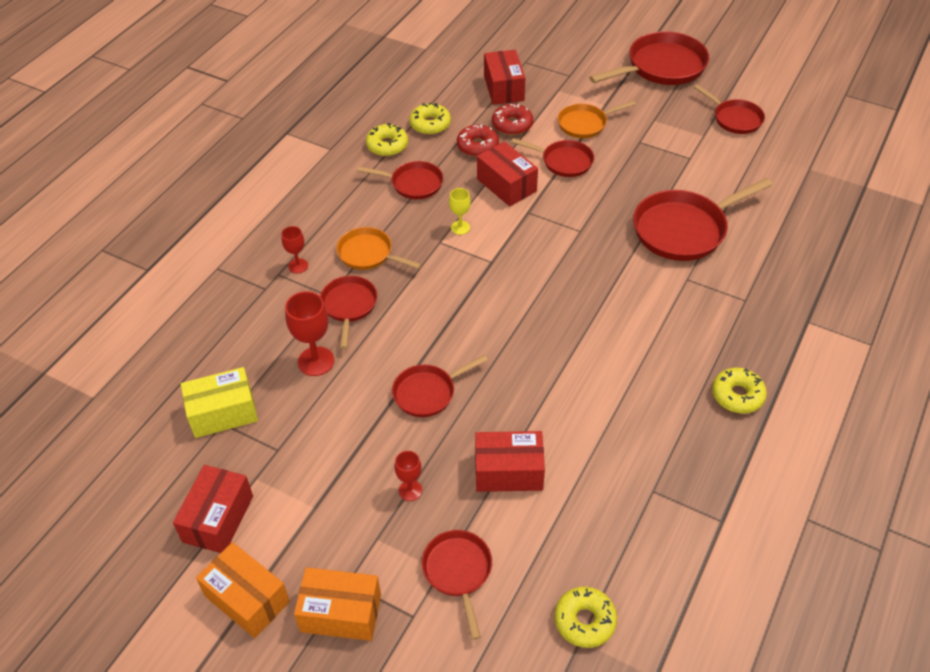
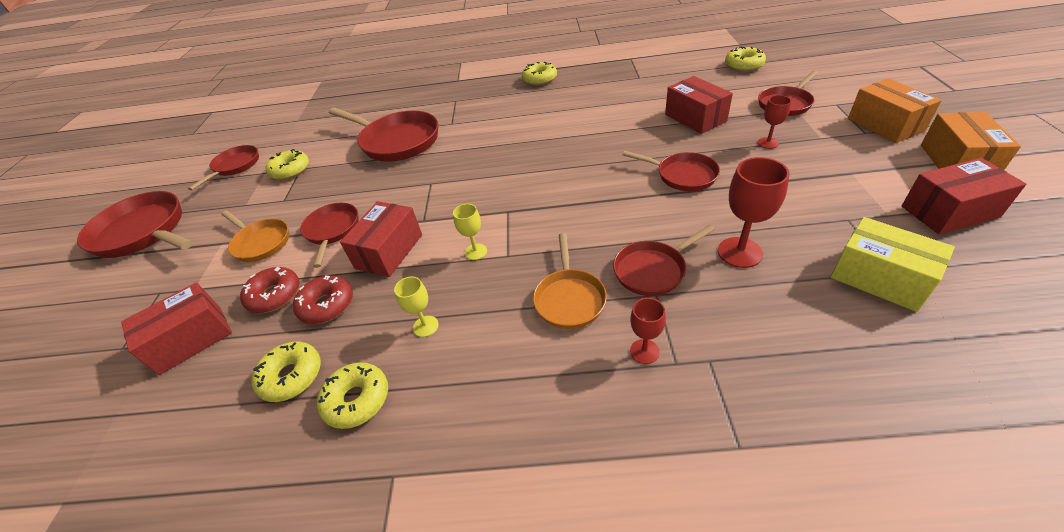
camera: 115 degrees left, 5 degrees down
(413, 184) = (425, 326): red pan -> yellow goblet
(691, 151) = (290, 170): none -> yellow donut

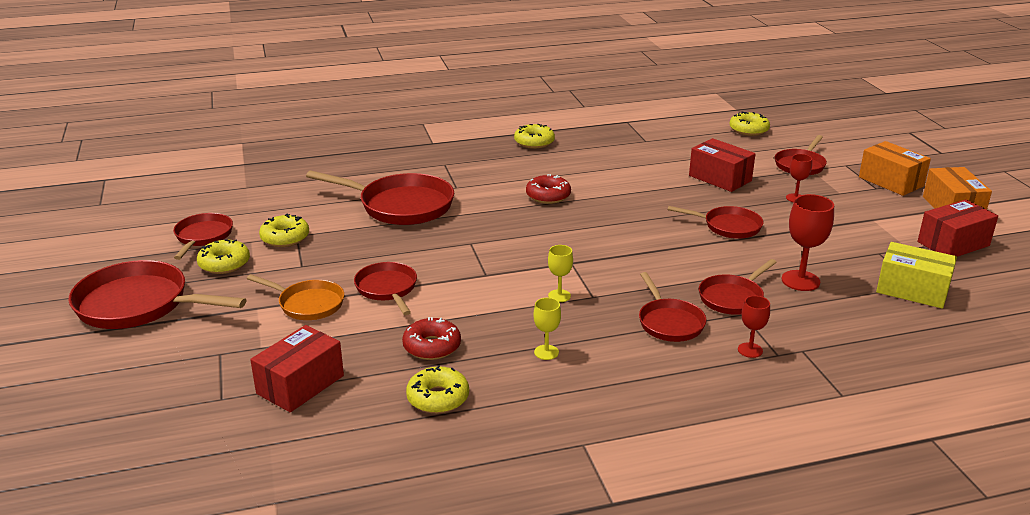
camera: 20 degrees left, 15 degrees down
(274, 295) = (366, 344): red donut -> red donut (548, 196)
(357, 400) = (516, 405): yellow donut -> yellow donut (224, 264)
(389, 251) = (467, 301): red box -> none
(569, 299) = (669, 322): orange pan -> red pan

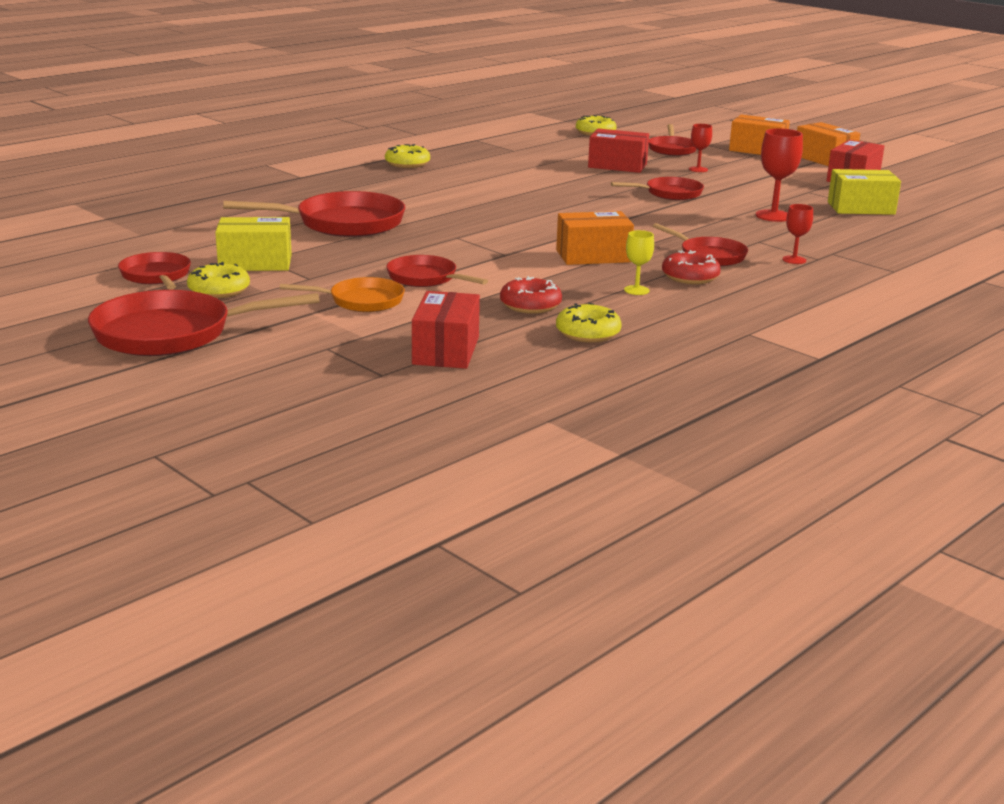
camera: 30 degrees left, 5 degrees down
(285, 238) = (255, 263): yellow donut -> yellow box
(548, 196) = (480, 197): red donut -> red donut (690, 277)
(559, 296) = (593, 256): yellow goblet -> orange box
(733, 298) = (737, 234): red pan -> none

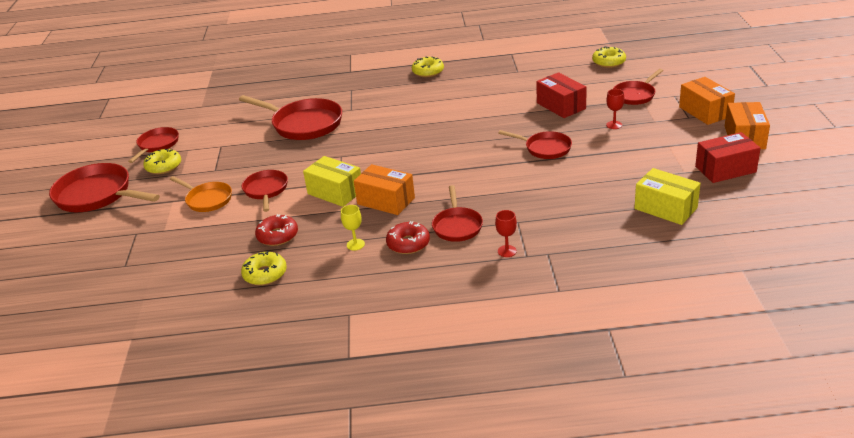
camera: 45 degrees right, 10 degrees up
(255, 263) = (212, 148): yellow box -> yellow box (335, 192)
(446, 350) = (179, 259): red box -> none
(773, 216) = (578, 196): red goblet -> none

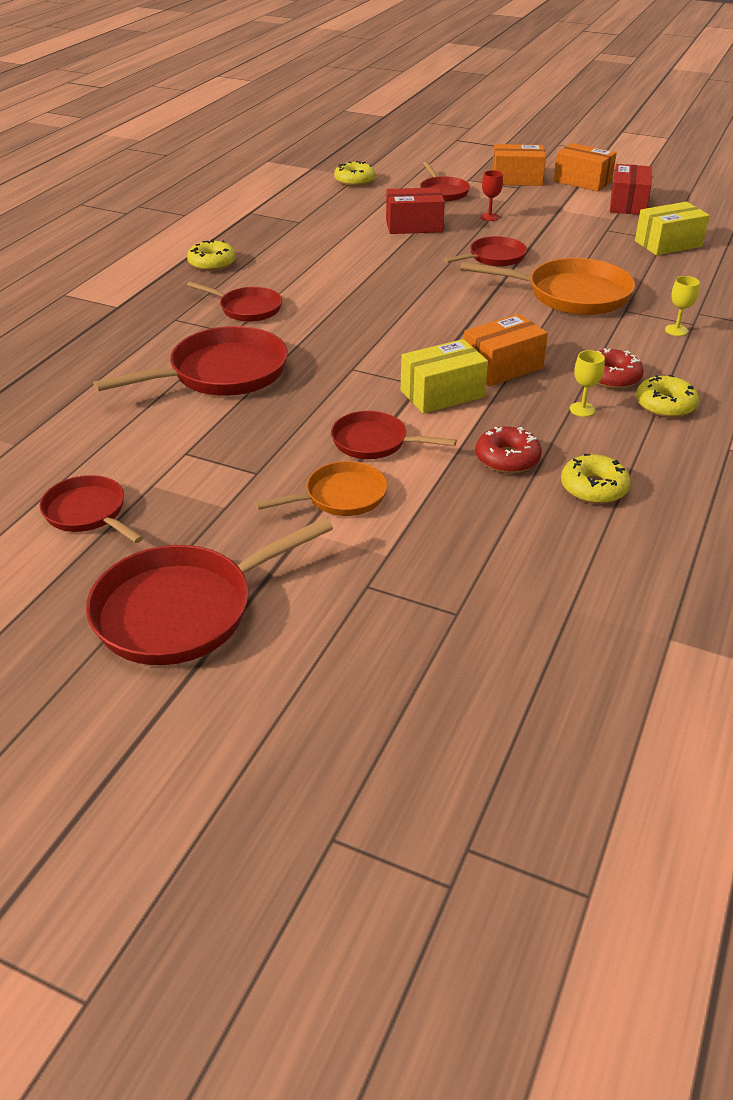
camera: 65 degrees left, 5 degrees up
(164, 166) = (177, 519): yellow donut -> yellow donut (665, 405)
(457, 226) = (602, 342): red pan -> red pan (247, 309)
(507, 251) = (676, 330): red goblet -> yellow goblet
(518, 194) = (571, 295): none -> orange pan

